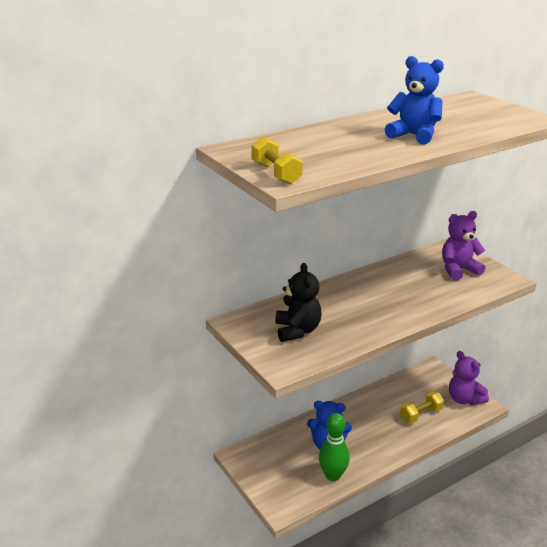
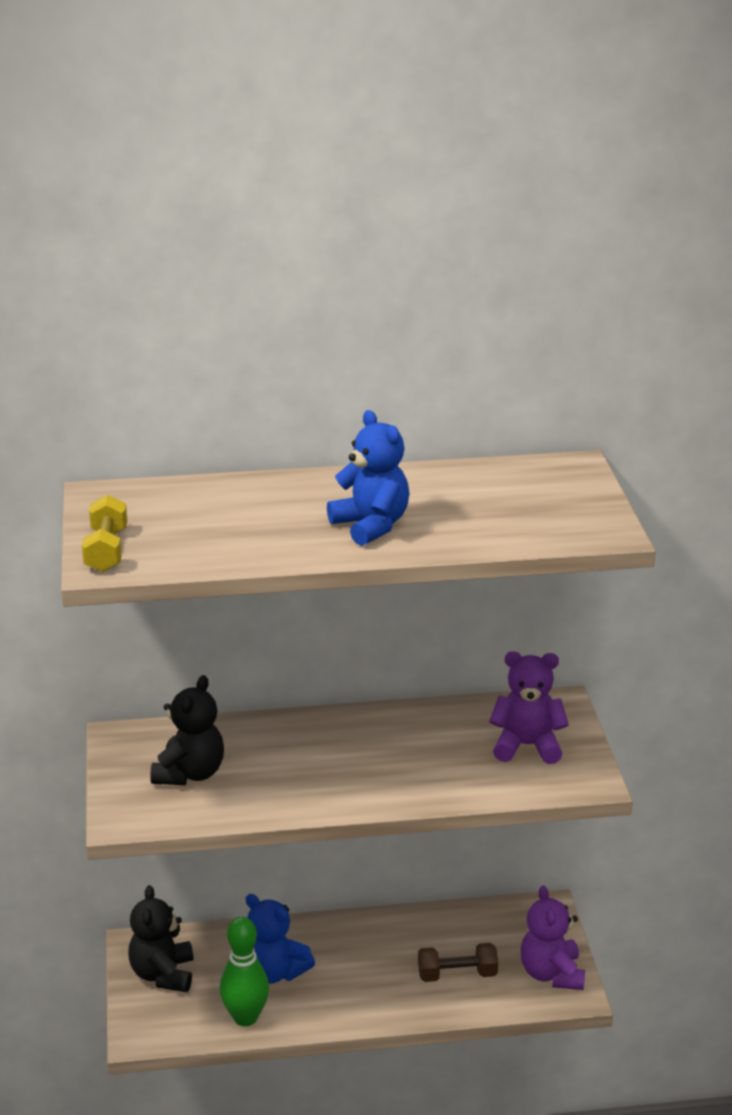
camera: 25 degrees right, 0 degrees up
(267, 467) = (163, 974): none -> black teddy bear
(421, 414) = (457, 975): yellow dumbbell -> brown dumbbell

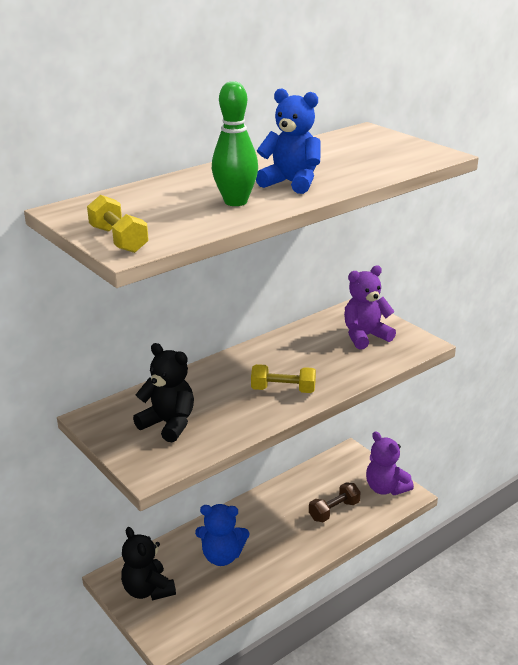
camera: 30 degrees left, 0 degrees up
(190, 774) = (169, 424): black teddy bear -> black teddy bear turned 45 degrees counterclockwise
(245, 1017) = (228, 594): green bowling pin -> green bowling pin (235, 202)
(353, 780) = (283, 390): none -> yellow dumbbell

